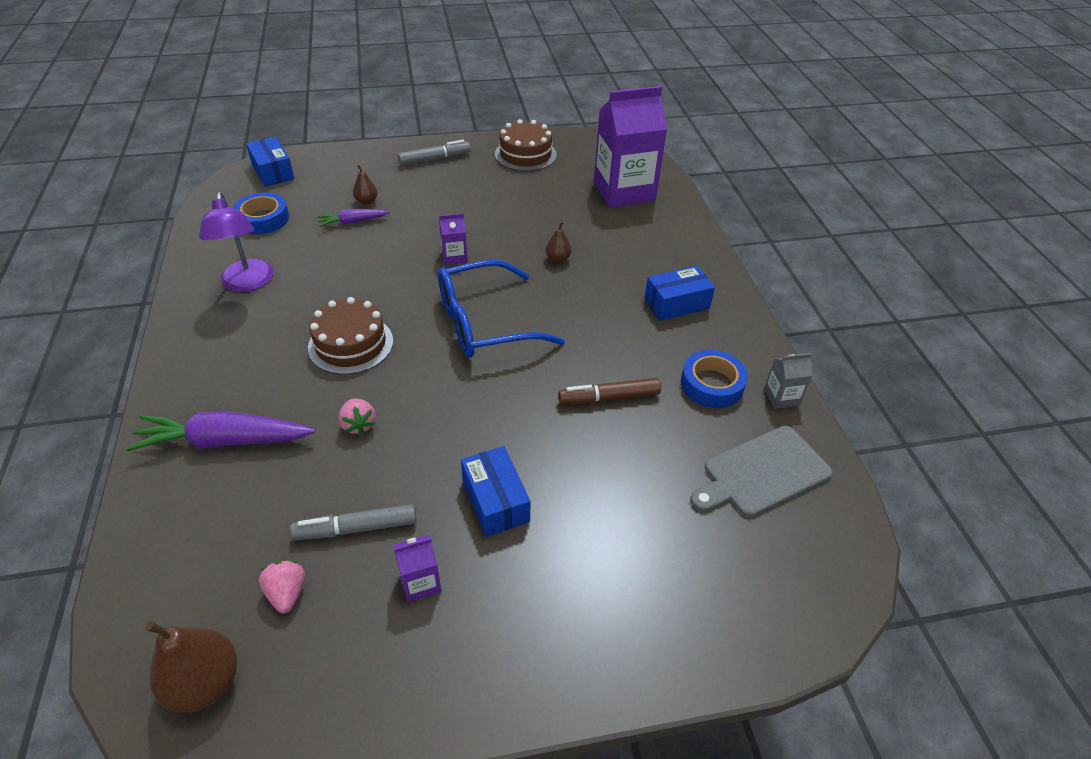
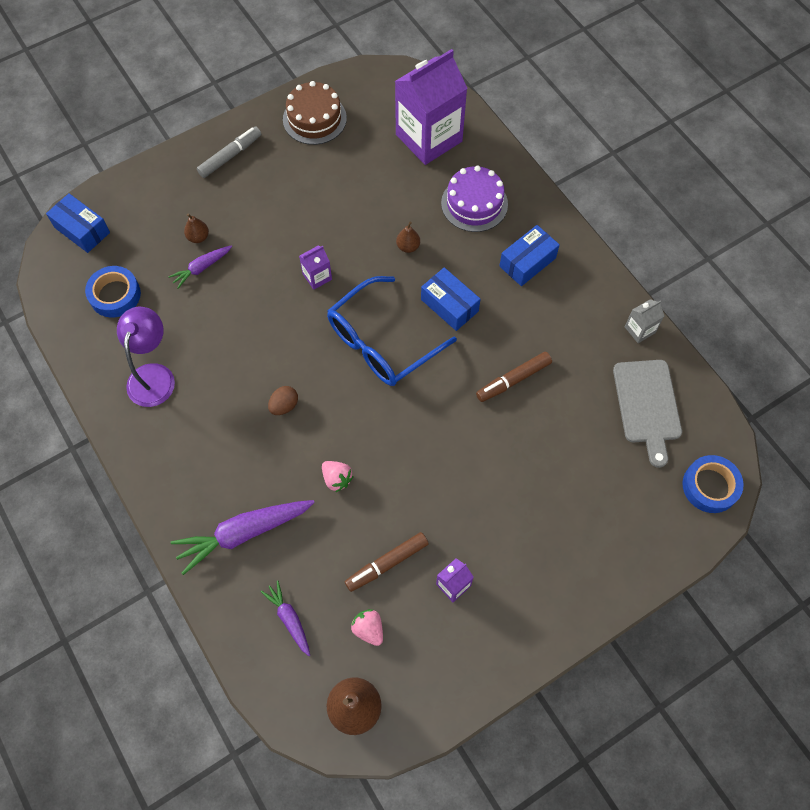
camera: 20 degrees left, 20 degrees up
(206, 545) = (289, 619): none -> purple carrot
(247, 283) = (153, 375): purple lamp -> purple lamp turned 135 degrees counterclockwise
(351, 344) = (284, 406): brown cake -> brown egg
(356, 528) = (387, 564): grey marker -> brown marker
(495, 501) = (472, 503): blue box -> blue box (449, 305)
(643, 246) = (474, 203): none -> purple cake
(712, 384) = (585, 337): blue tape -> blue tape (710, 486)
(762, 473) = (647, 405): grey cutting board -> grey cutting board turned 45 degrees counterclockwise

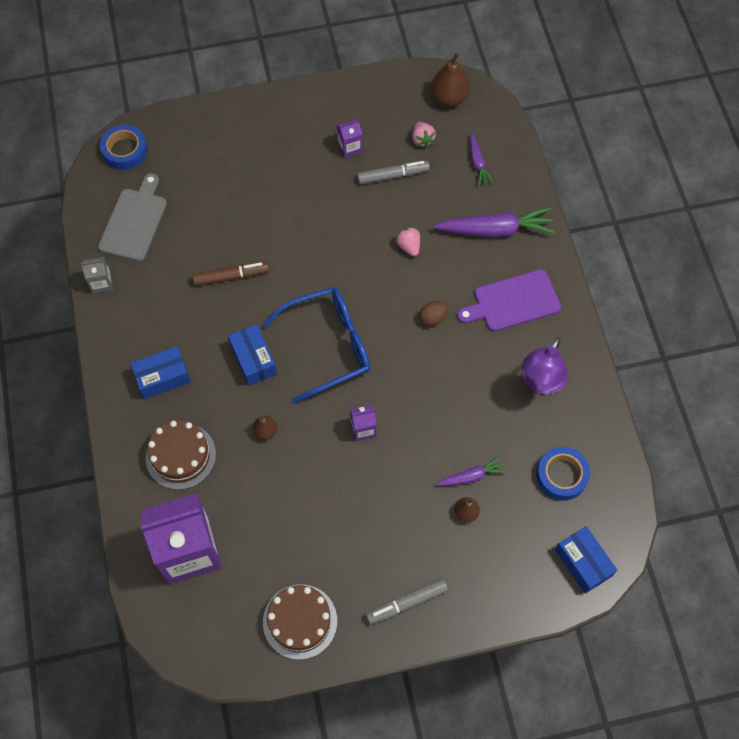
camera: 160 degrees left, 0 degrees up
(202, 452) = (513, 302): none -> purple cutting board
(387, 564) = (393, 176): brown marker -> grey marker
(474, 203) = (180, 456): purple cake -> brown cake

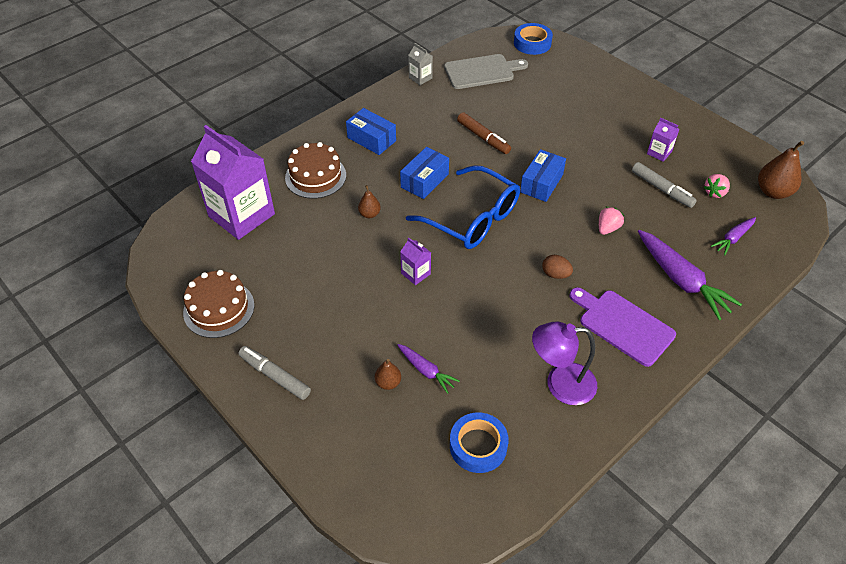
camera: 60 degrees right, 15 degrees down
(583, 563) = (399, 507): blue box -> blue box (541, 183)

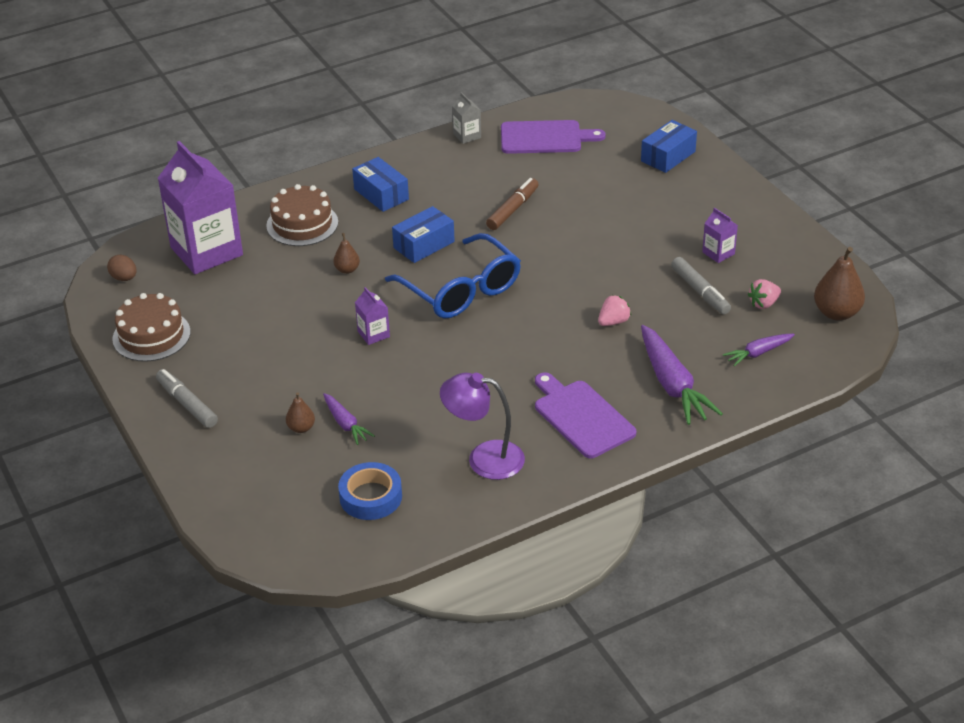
camera: 15 degrees right, 10 degrees down
(482, 71) = (545, 137): grey cutting board -> purple cutting board
(483, 138) = (513, 209): brown marker -> brown marker turned 120 degrees counterclockwise
(532, 43) = (623, 113): blue tape -> none
(541, 183) = (559, 266): blue box -> blue box (668, 156)
(555, 274) = (530, 358): brown egg -> brown egg (124, 278)

